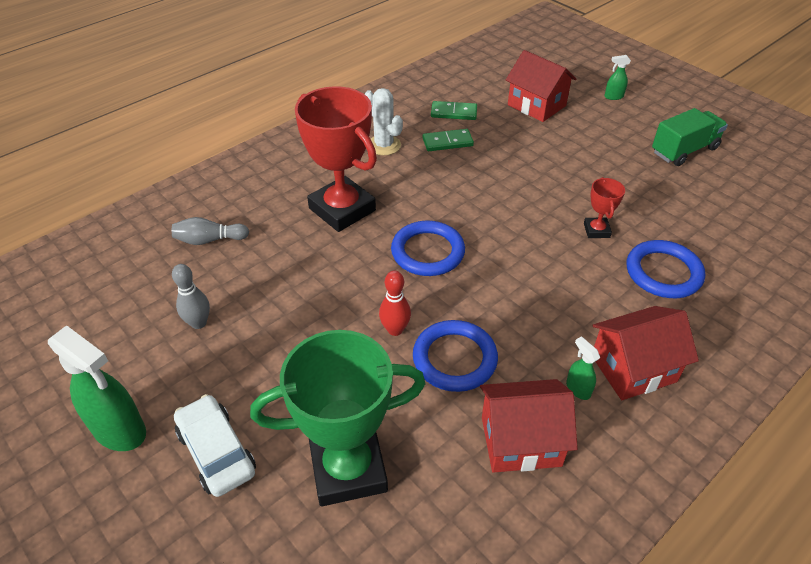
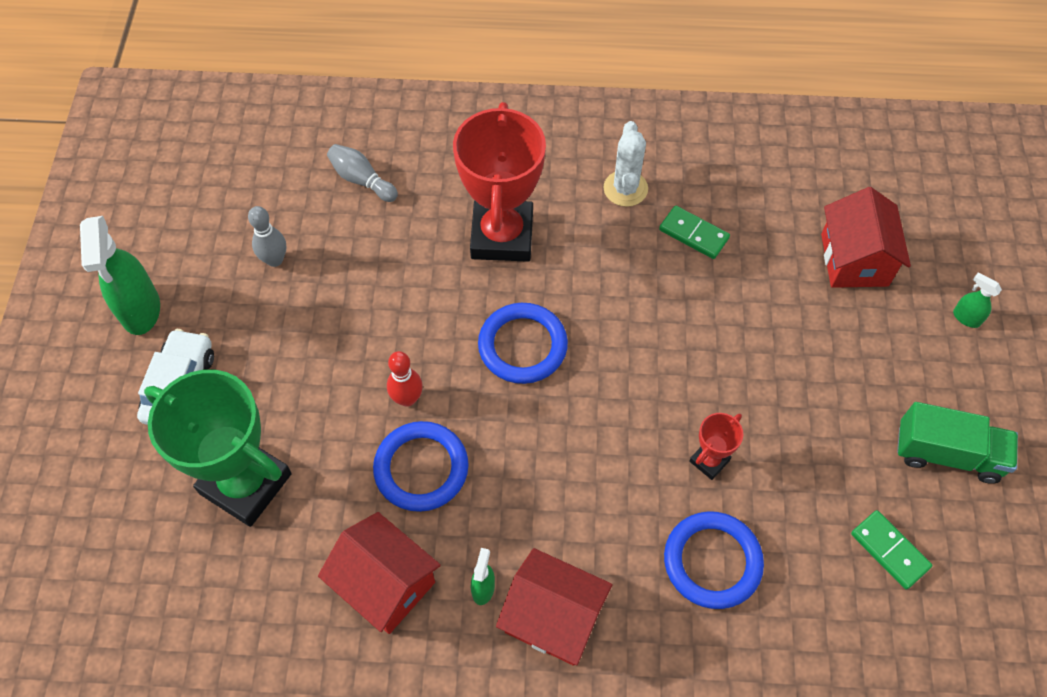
camera: 45 degrees right, 15 degrees up
(454, 112) = (747, 200): green domino -> green domino (889, 550)

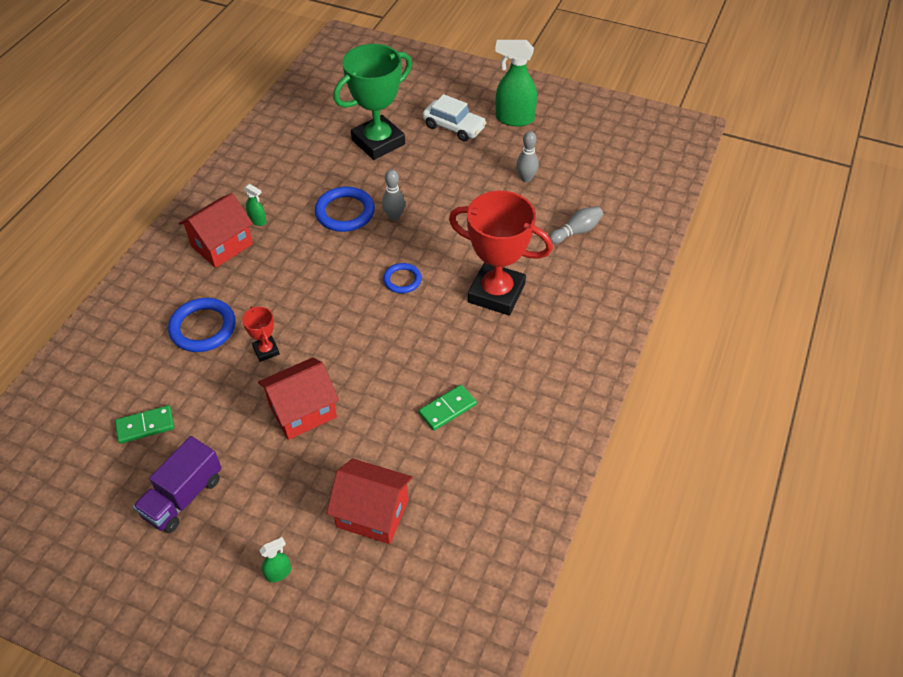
camera: 110 degrees right, 10 degrees down
(385, 584) = (286, 183): red house -> red house (302, 411)
(407, 398) = (394, 216): red bowling pin -> grey bowling pin
(522, 346) = (402, 280): blue ring -> blue ring, size x0.60
(625, 188) = (509, 379): white cactus -> none
(947, 454) = (183, 497): green truck -> purple truck

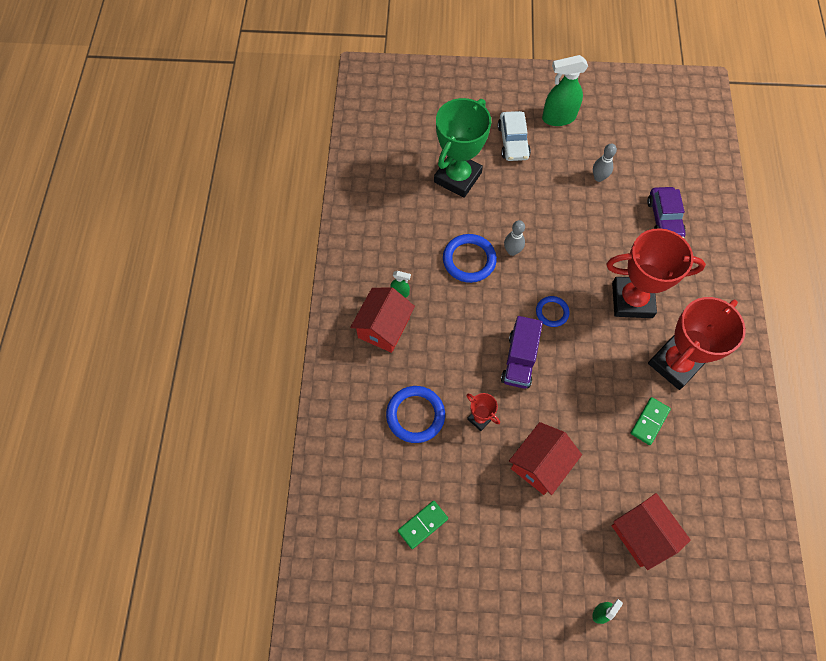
camera: 20 degrees left, 15 degrees up
(183, 497) = (491, 576): purple truck -> purple truck (519, 360)
(372, 513) = (642, 534): red house -> red house turned 60 degrees clockwise
(454, 127) = (513, 142): white car -> white car turned 75 degrees clockwise
(509, 364) = (675, 363): none -> red trophy
(576, 231) = (664, 219): grey bowling pin -> purple car

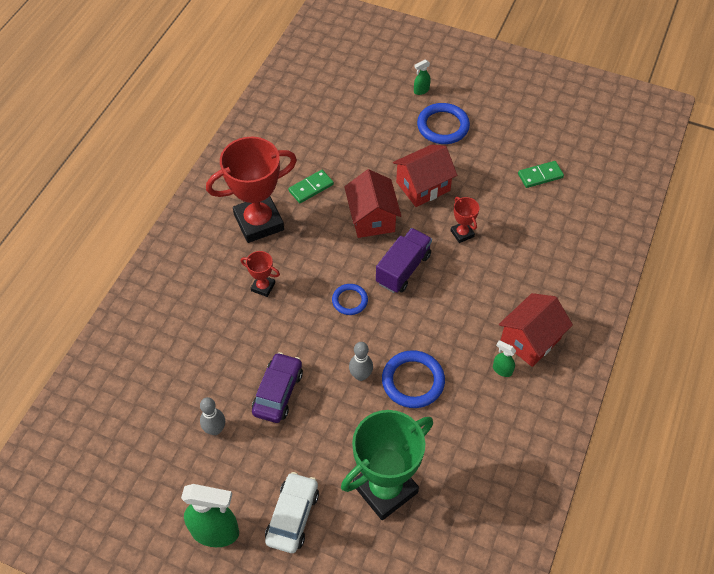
camera: 160 degrees left, 10 degrees down
(415, 415) = (521, 254): blue ring -> blue ring (443, 126)
(632, 300) = (263, 287): red trophy -> red trophy, size x0.45
(642, 534) = (364, 121): red house -> red house (372, 218)
(664, 219) = (174, 356): purple car -> purple car (278, 392)

